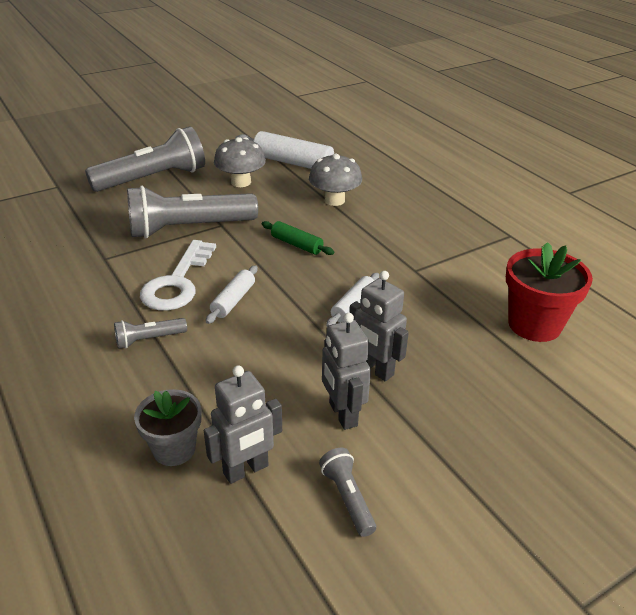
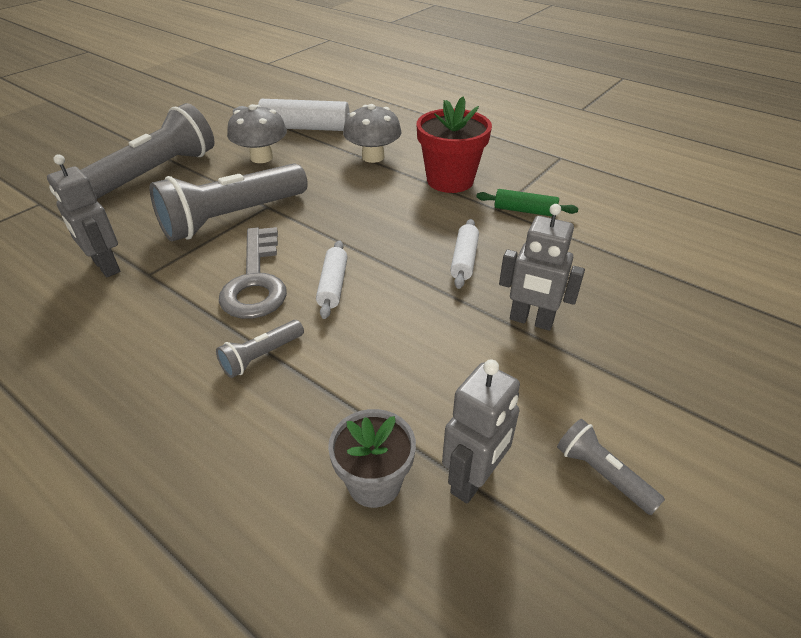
camera: 20 degrees left, 5 degrees up
(177, 282) = (255, 280): white key -> grey key
(297, 244) = (363, 209): green rolling pin -> green rolling pin (525, 211)
(342, 414) = (532, 380): grey robot -> grey robot (106, 266)
(534, 325) = (642, 236): red flower pot -> red flower pot (450, 180)

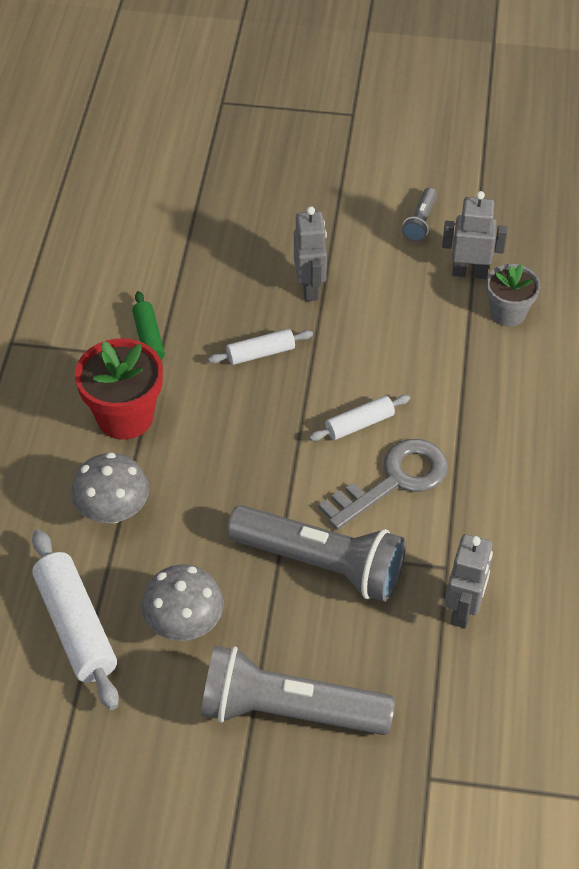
camera: 120 degrees left, 10 degrees up
(261, 356) = (466, 423): grey flashlight -> none

